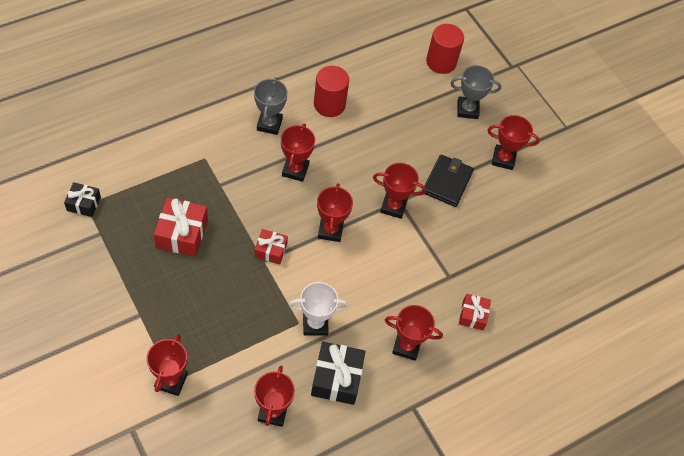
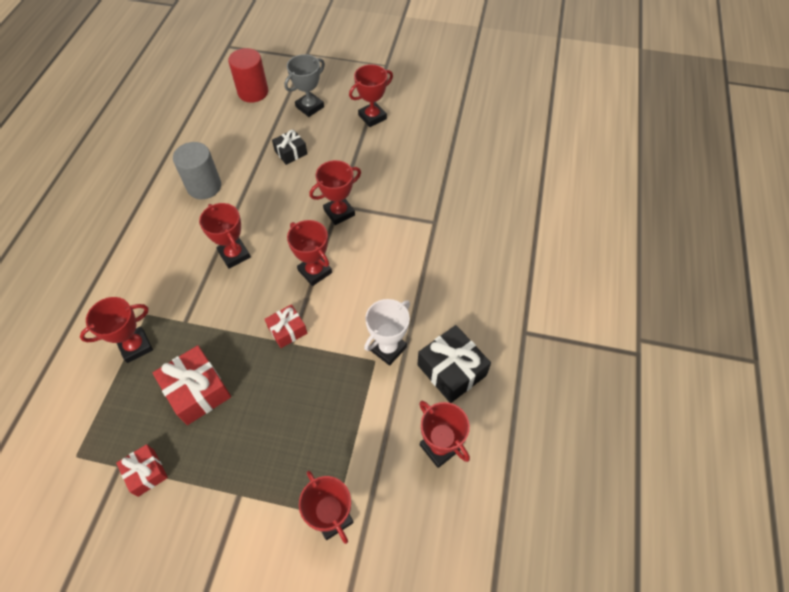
camera: 40 degrees left, 0 degrees up
(84, 204) = (72, 458): black gift -> black gift (291, 152)
(269, 124) = (172, 241): grey trophy -> none
(329, 104) = (204, 186): red cylinder -> grey cylinder
(406, 346) = (467, 296): red trophy -> red trophy (135, 346)
(447, 182) = (355, 163): black wallet -> none
(473, 315) = (481, 232): red gift -> red gift (146, 473)

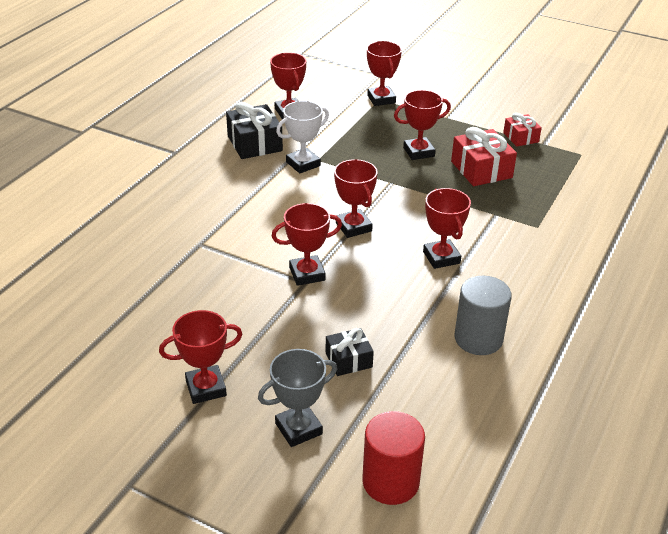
camera: 165 degrees left, 20 degrees down
(135, 346) = (544, 206): red trophy -> red trophy (418, 152)
(287, 330) = (393, 191): red gift -> none

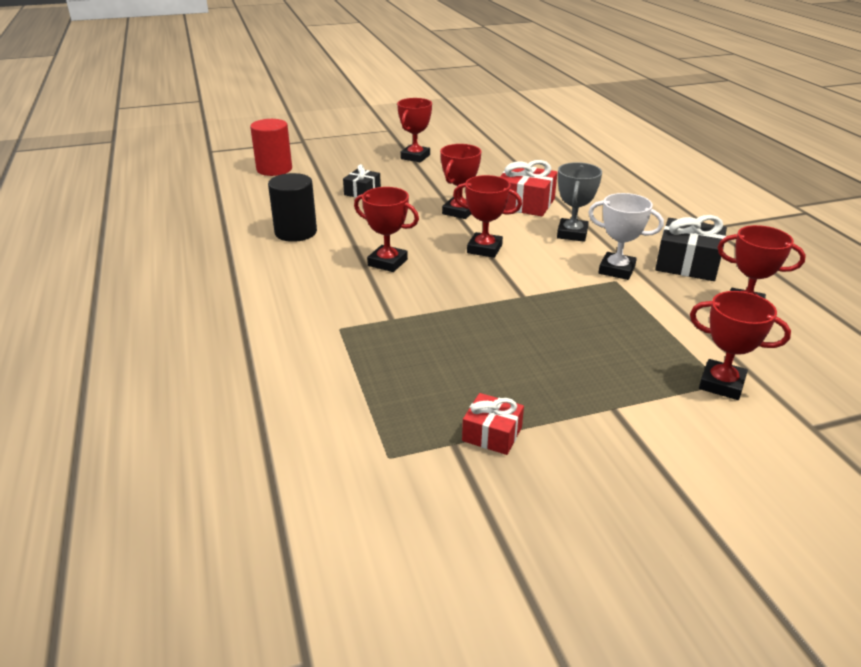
camera: 135 degrees right, 5 degrees down
(298, 429) = (346, 165): grey trophy -> grey trophy (572, 234)
(303, 164) = (616, 270): white trophy -> white trophy turned 75 degrees counterclockwise
(418, 152) = (557, 340): red trophy -> none
(478, 339) = (296, 232): grey cylinder -> black cylinder
(481, 169) = (469, 357): red gift -> red gift (525, 203)

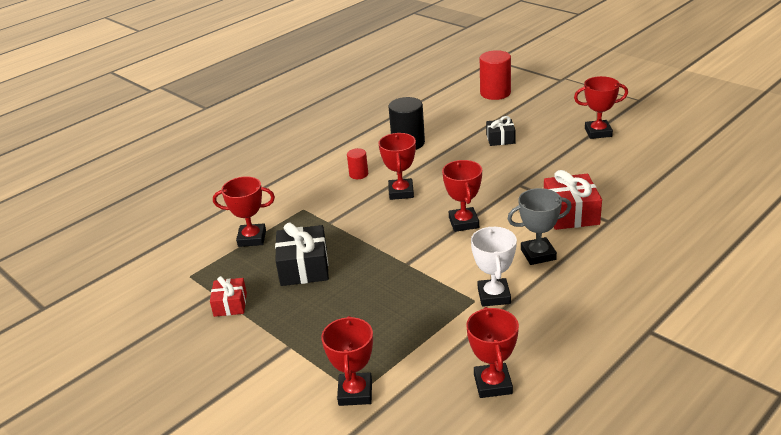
camera: 65 degrees right, 0 degrees up
(316, 275) = (358, 174): none -> red cylinder
(459, 212) = (516, 189): red trophy -> red trophy (252, 238)
(687, 264) = (547, 332): black gift -> black gift (304, 267)

